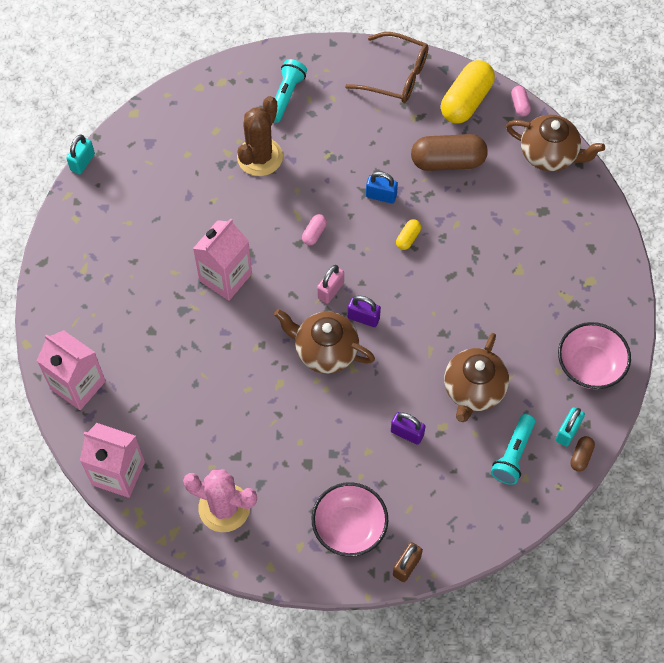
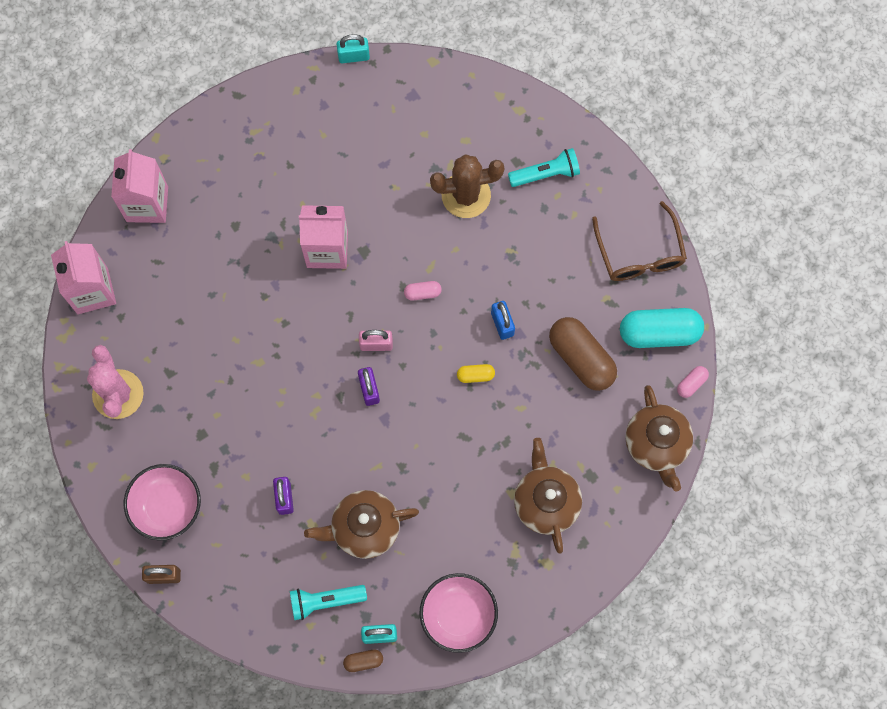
camera: 55 degrees right, 10 degrees up
(325, 351) = (315, 378): brown teapot -> brown teapot (545, 502)
(466, 101) = (659, 333): yellow capsule -> turquoise capsule

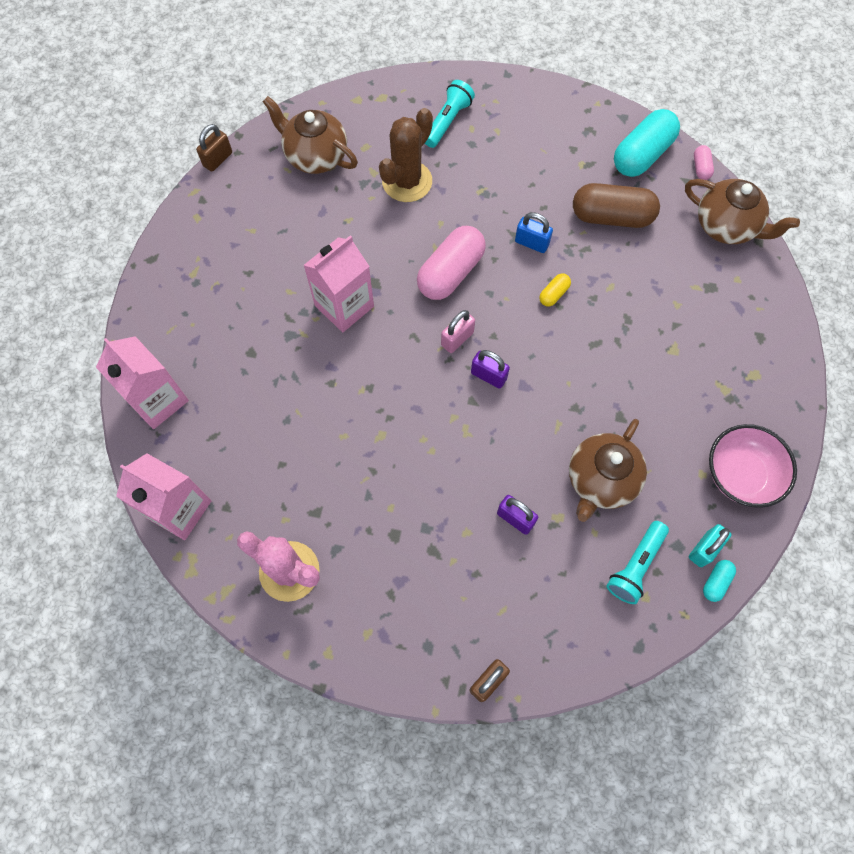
camera: 45 degrees left, 5 degrees down
(167, 506) = (429, 621): pink bowl -> none
(353, 56) = (218, 159): turquoise padlock -> brown padlock
(363, 661) = (716, 582): brown capsule -> turquoise capsule
(422, 293) = (451, 273): pink capsule -> pink capsule, size x2.20
(545, 502) = (703, 333): brown teapot -> brown teapot (315, 156)
(640, 254) = (570, 117): brown glasses -> none

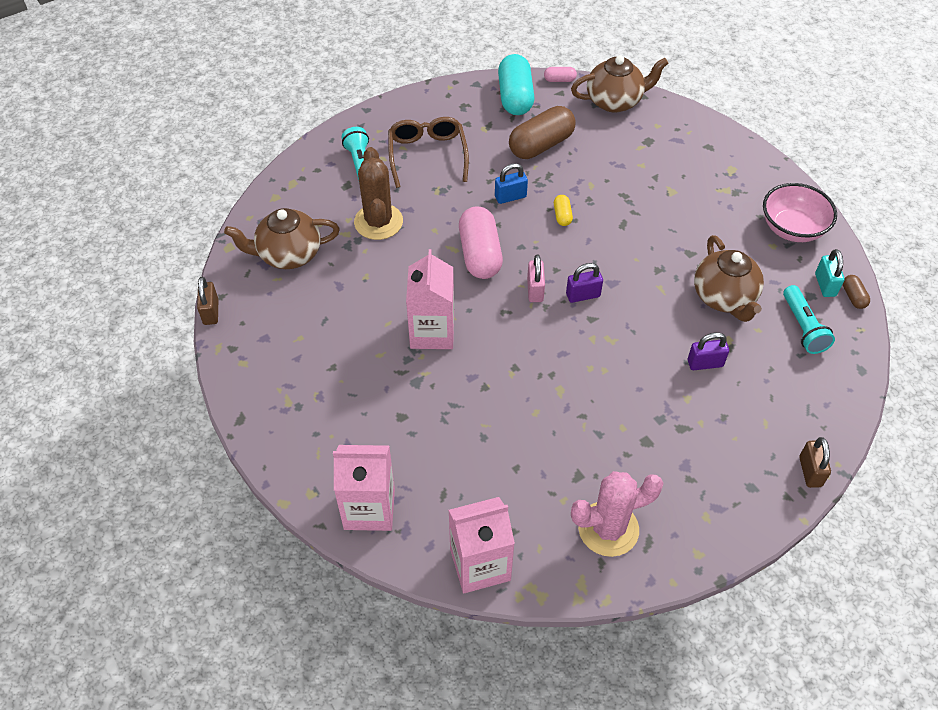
camera: 45 degrees left, 15 degrees down
(509, 152) = (427, 154): none -> brown glasses
(701, 168) = (559, 80): pink capsule -> pink capsule turned 45 degrees counterclockwise
(716, 582) = (853, 297): turquoise capsule -> brown capsule

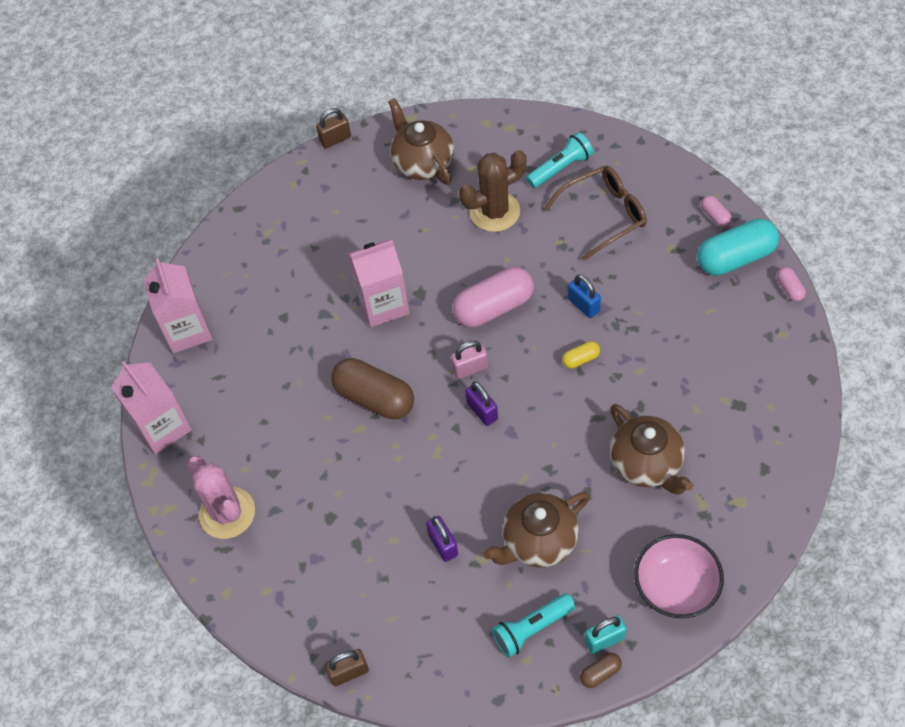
camera: 75 degrees right, 5 degrees up
(469, 94) = (715, 216): none -> pink capsule
(541, 145) = (674, 306): brown capsule -> brown capsule (374, 398)
(615, 101) = (786, 353): brown teapot -> brown teapot (647, 464)

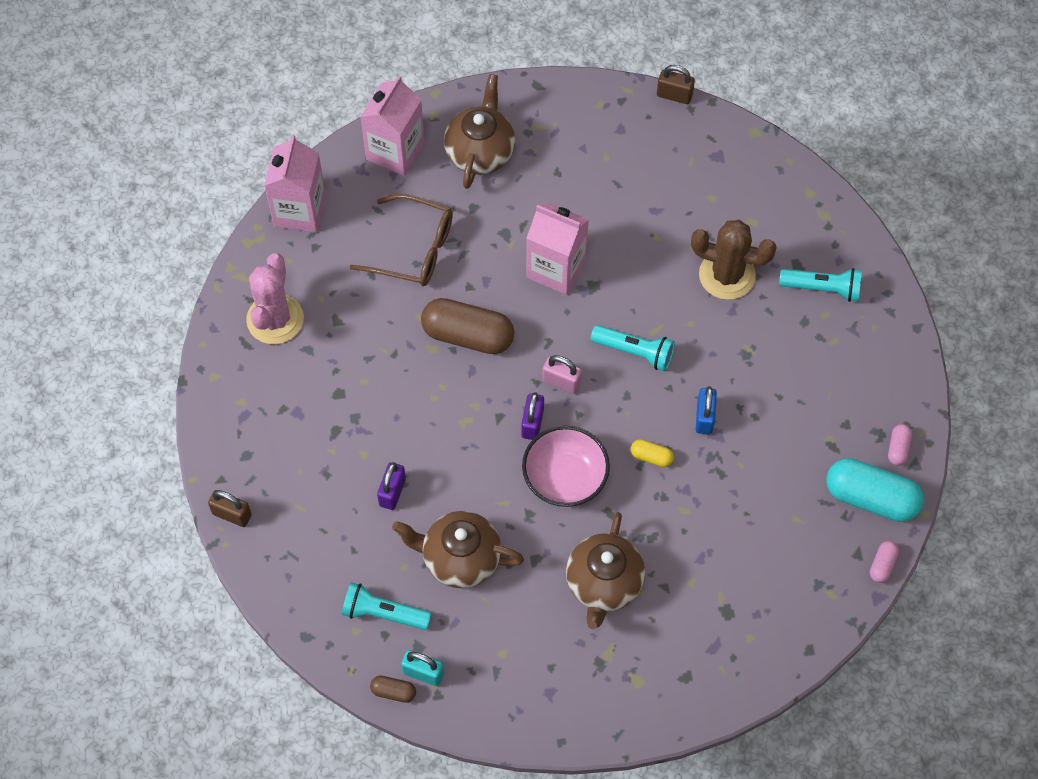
camera: 40 degrees right, 5 degrees up
(374, 398) = (468, 335): brown capsule -> brown capsule turned 60 degrees counterclockwise
(422, 163) = (719, 179): brown teapot -> brown teapot (480, 151)
(494, 307) = (634, 352): pink capsule -> turquoise flashlight
(605, 214) = (810, 361): brown glasses -> brown glasses (414, 249)
(676, 587) = (516, 690): pink bowl -> pink bowl (565, 478)

